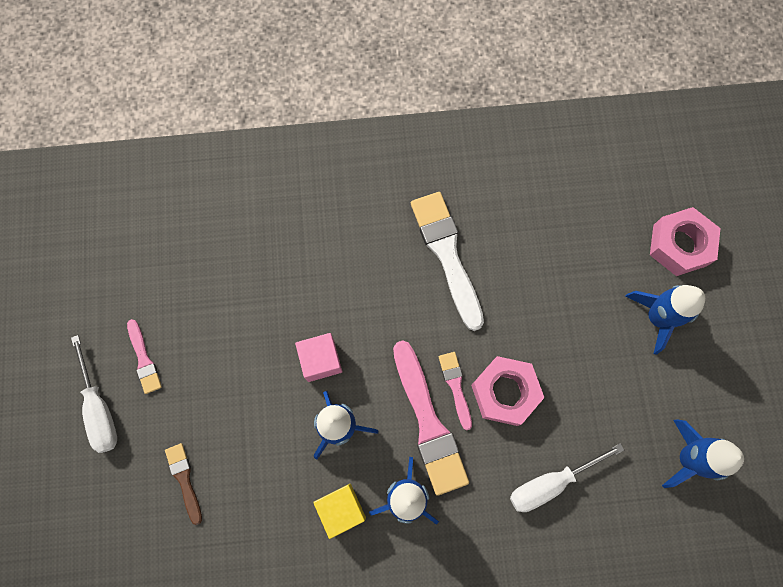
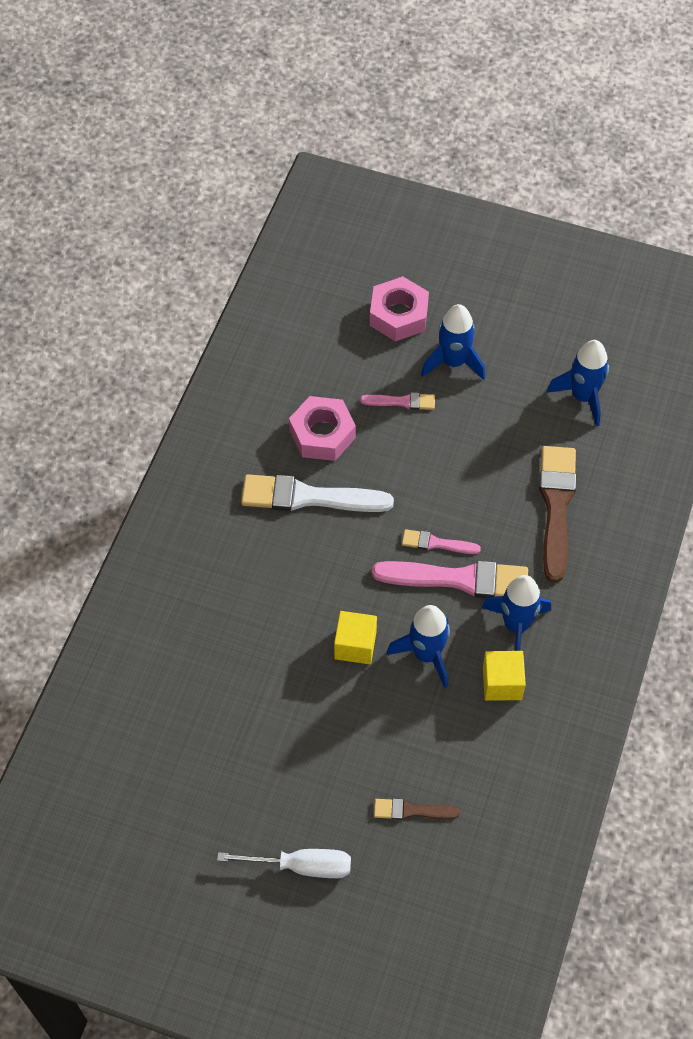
camera: 65 degrees left, 15 degrees down
(144, 359) = (272, 806): pink brush -> pink brush (402, 402)
(321, 360) = (355, 645): pink cube -> yellow cube
(505, 392) = (461, 507): pink nut -> pink nut (322, 434)
(551, 482) = (556, 506): white screwdriver -> brown brush

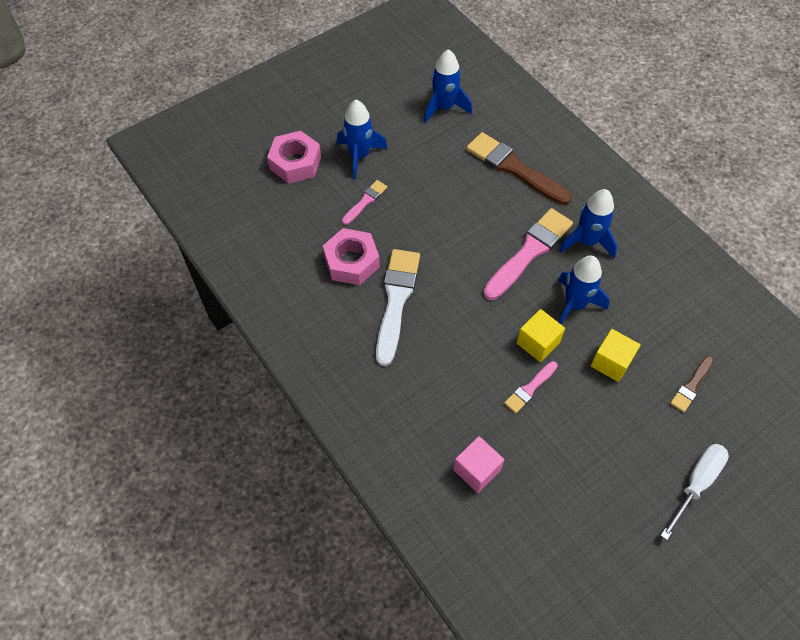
camera: 55 degrees left, 0 degrees up
(180, 667) = (477, 470): none -> pink cube
(308, 497) = (396, 300): white brush -> white brush turned 150 degrees clockwise
(436, 543) = (492, 248): pink brush -> pink brush (530, 388)
(502, 683) = (625, 275): yellow cube -> yellow cube (611, 362)

